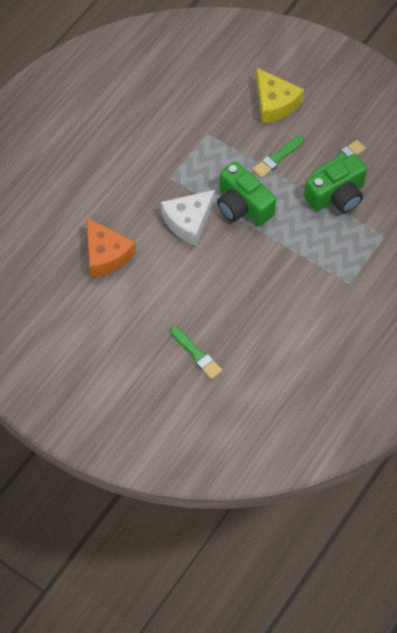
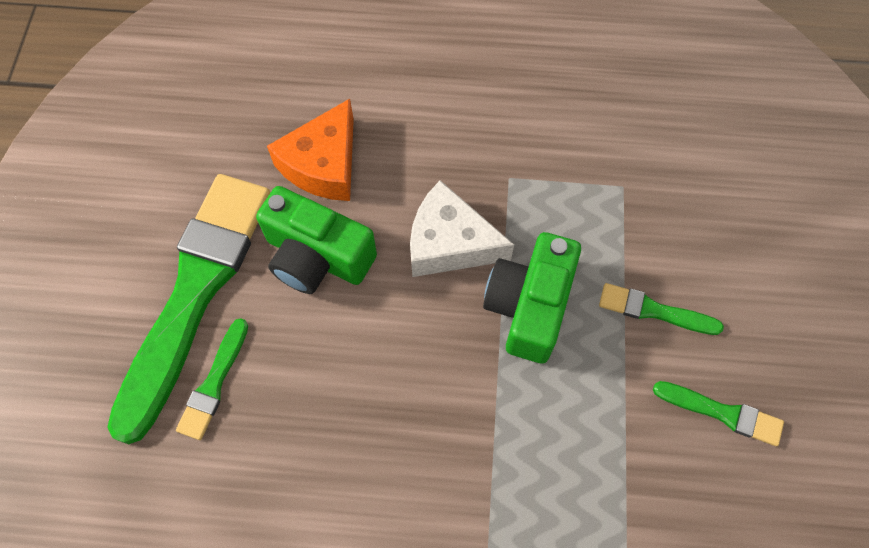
camera: 60 degrees right, 5 degrees up
(141, 343) = (196, 292): none -> green brush
(274, 103) = (751, 252): yellow cheese -> none
(337, 195) = (650, 447): green camera -> green camera (317, 256)

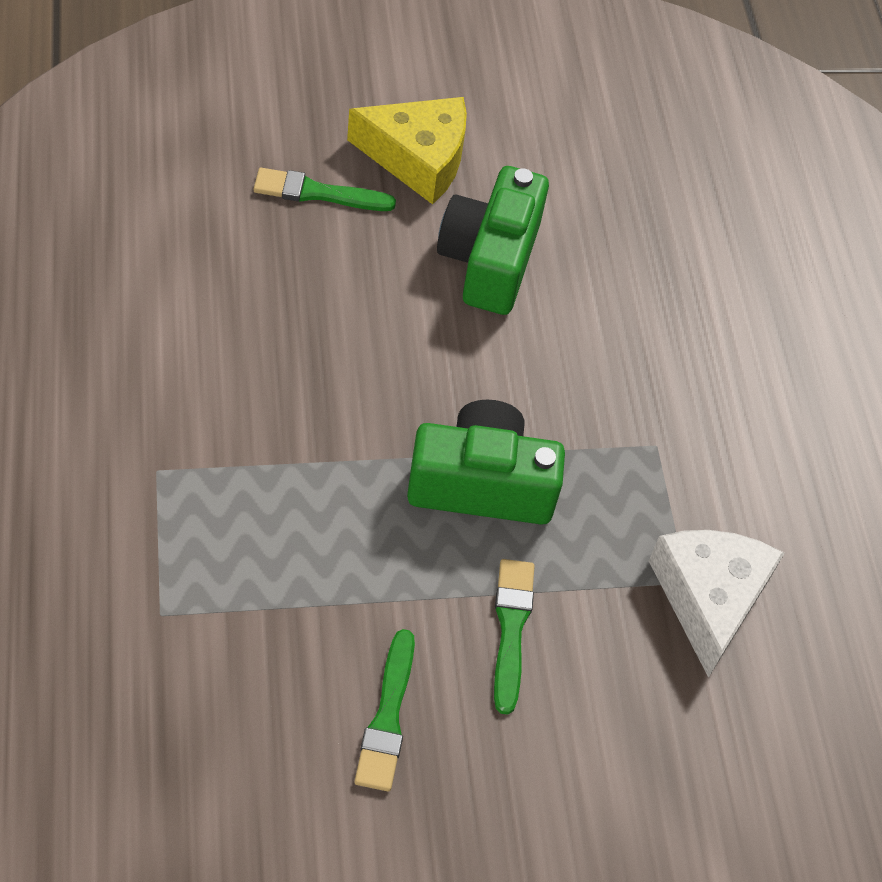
camera: 70 degrees right, 10 degrees down
(196, 292) = (418, 158): green brush -> yellow cheese
(323, 164) = (612, 248): orange cheese -> none
(449, 243) = (544, 389): white cheese -> white cheese (709, 598)

